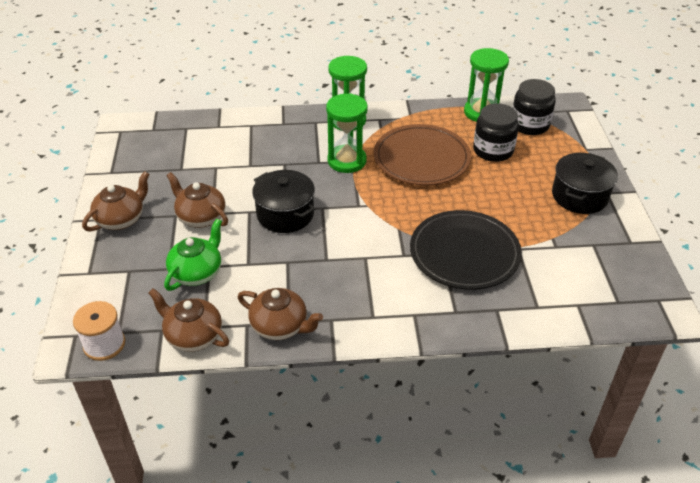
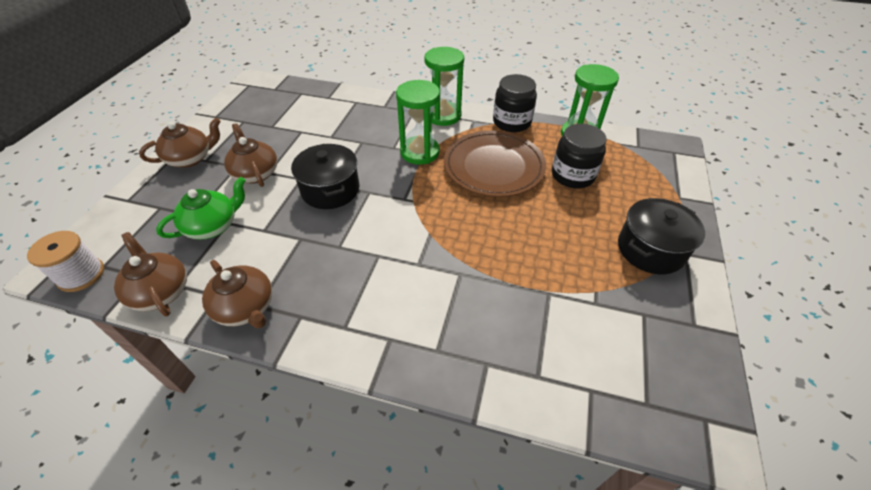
camera: 20 degrees right, 5 degrees up
(464, 253) = (484, 281): black plate -> none
(529, 125) = (625, 158): black jar -> black jar (511, 122)

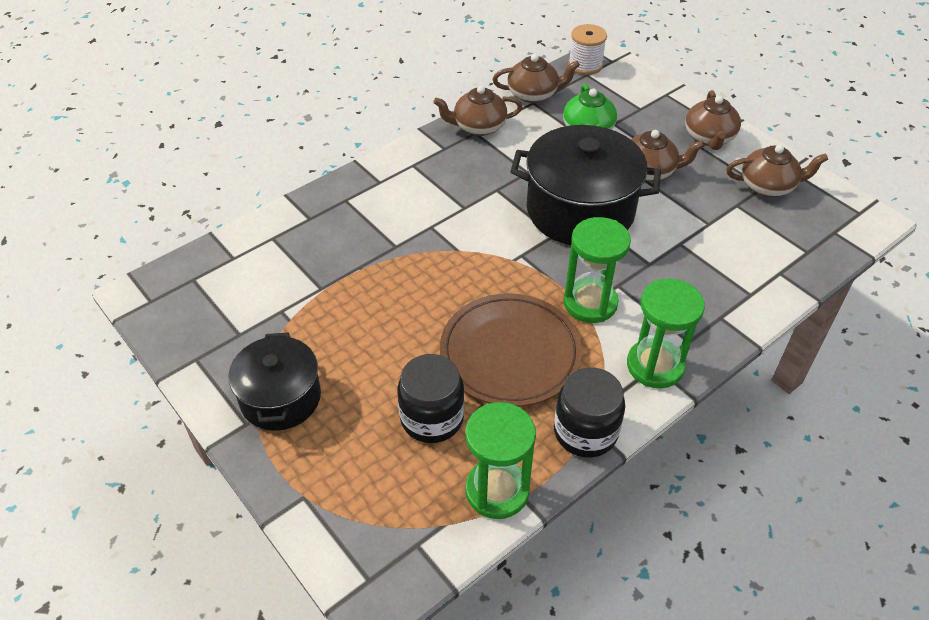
camera: 125 degrees right, 0 degrees up
(241, 120) = (768, 186): none -> brown teapot
(330, 190) = (580, 210): black pot -> black pot, size x1.62

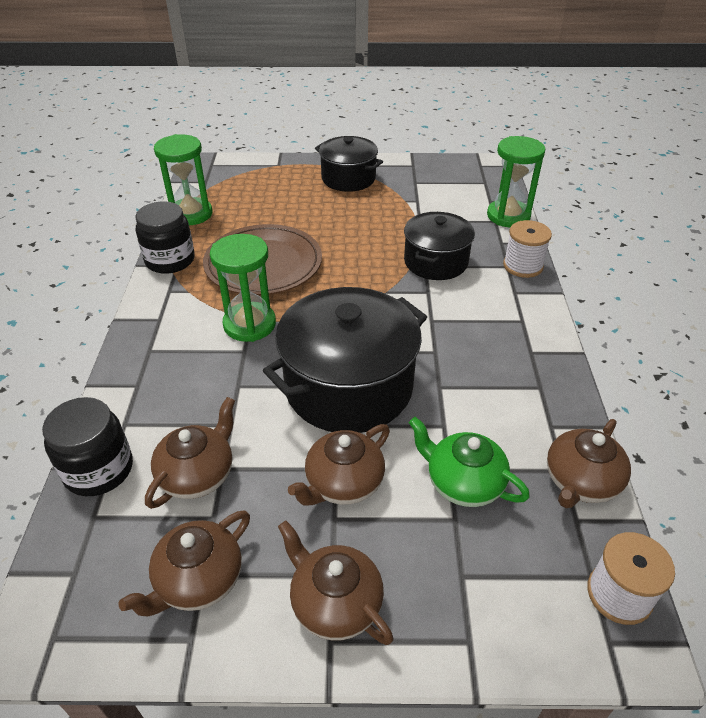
camera: 130 degrees right, 5 degrees down
(336, 192) = (523, 266): none -> white spool
(383, 243) = (435, 262): none -> black pot
(432, 418) = (264, 215): black jar -> black jar (99, 470)
(478, 127) = (549, 395): brown teapot -> brown teapot (198, 474)
(655, 365) = (159, 318): green hourglass -> green hourglass (508, 216)

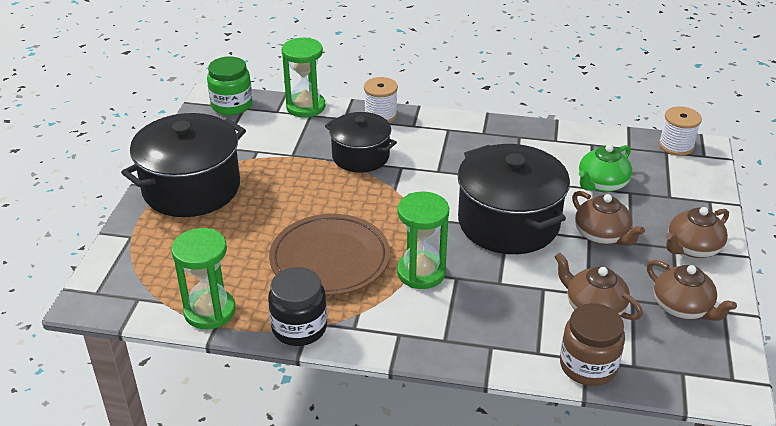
camera: 80 degrees left, 5 degrees down
(99, 470) = (588, 366): black jar -> brown jar
(348, 178) = (191, 188): black pot -> black pot, size x1.62
(486, 175) = (232, 105): none -> green jar
(580, 482) = (601, 140): brown teapot -> none

